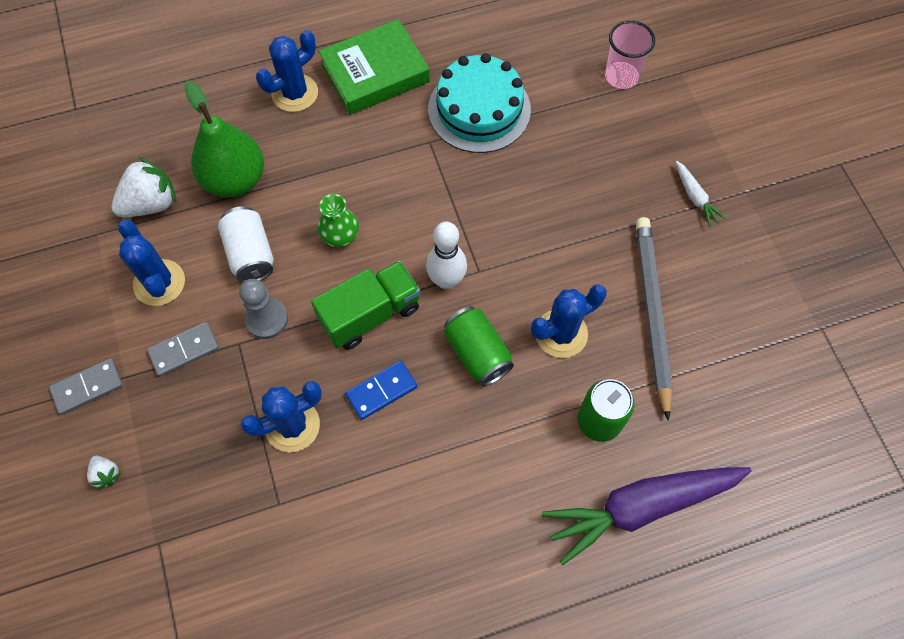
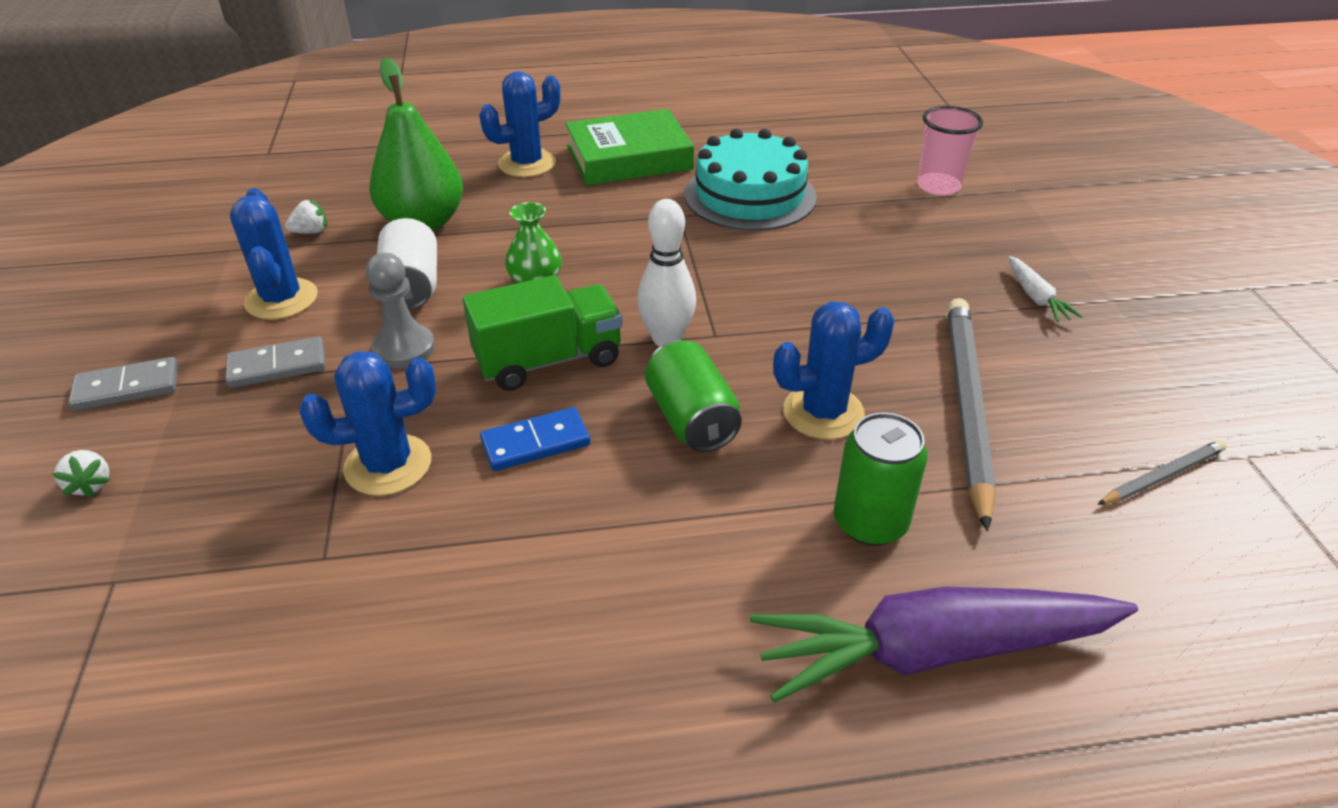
camera: 10 degrees right, 25 degrees down
(151, 204) = (311, 231): white strawberry -> white strawberry, size x0.49
(771, 354) = (1162, 476): none -> grey pencil

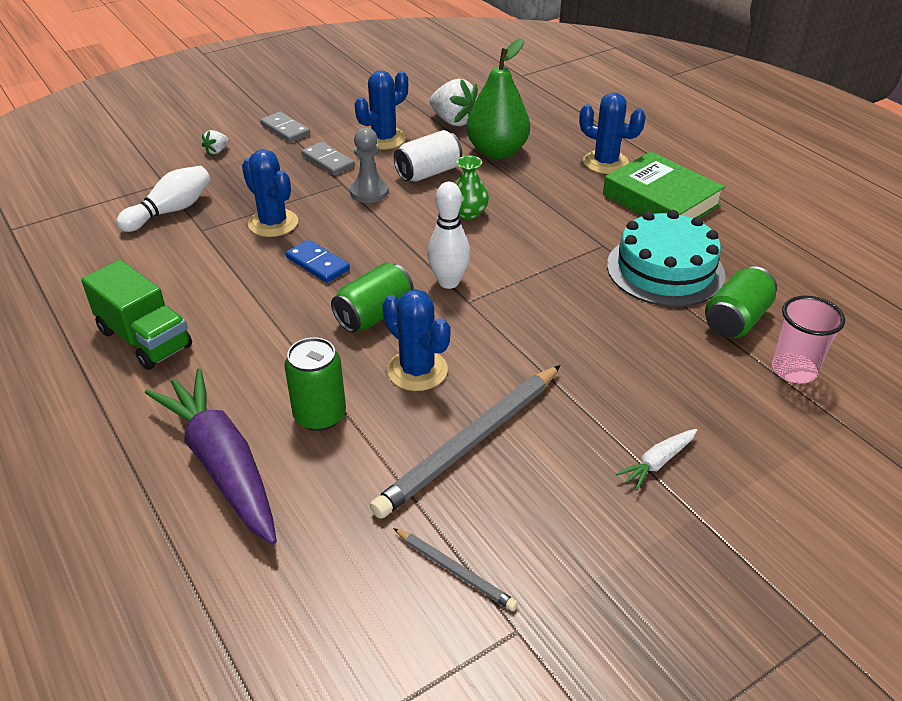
camera: 65 degrees right, 0 degrees up
(222, 588) = (171, 211): none -> white bowling pin
(311, 231) = (454, 121): white strawberry -> white strawberry, size x2.03
(548, 360) = (394, 244): green truck -> green truck (145, 339)
(853, 187) = (736, 320): none -> green can
(967, 407) = (470, 442): grey pencil -> grey pencil turned 150 degrees clockwise

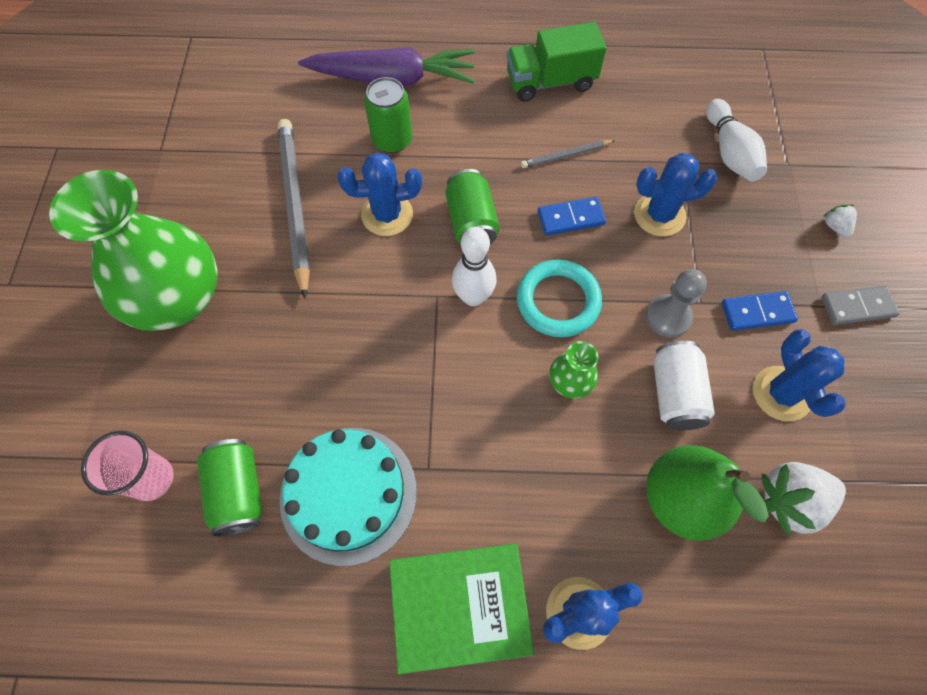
camera: 125 degrees right, 25 degrees up
(328, 161) = (757, 313): grey domino -> blue domino
(407, 241) = (558, 301): none -> turquoise ring
(454, 571) = (218, 143): grey pencil -> grey pencil (566, 155)
(657, 463) = (178, 298): white carrot -> green vase

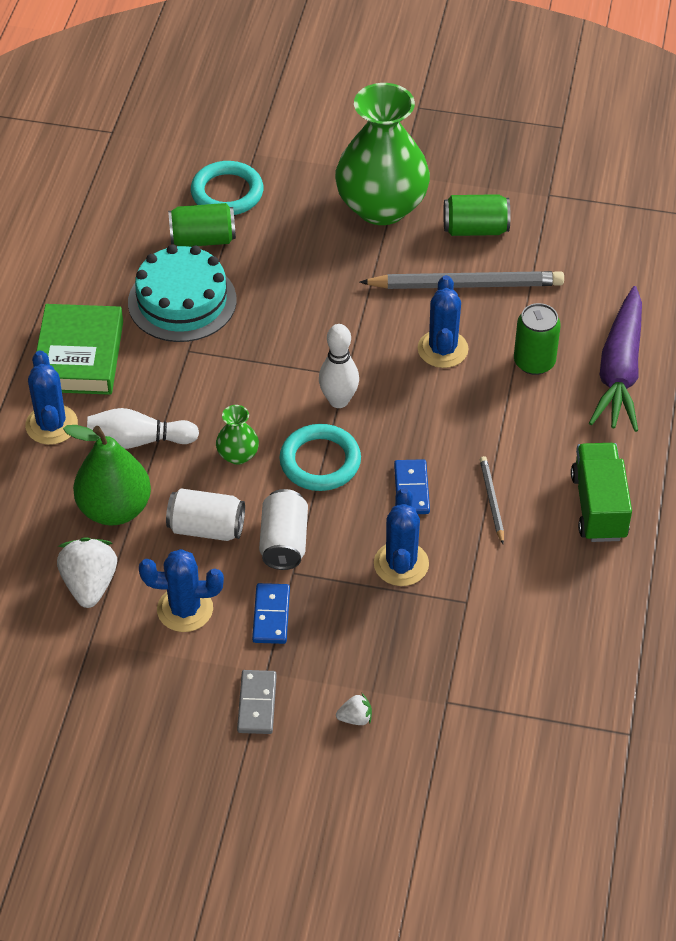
camera: 100 degrees right, 15 degrees down
(152, 478) = (227, 193): pink cup -> turquoise ring
(471, 222) = (422, 411): green can -> green can (475, 229)
(668, 317) = (284, 542): grey pawn -> white can
(729, 152) = (472, 649): white bowling pin -> white bowling pin (138, 441)

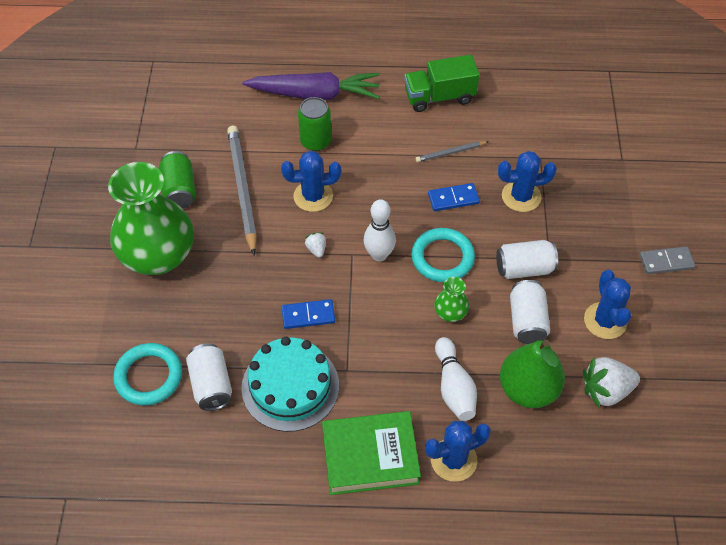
camera: 100 degrees left, 5 degrees up
(203, 239) = (211, 385): green can -> white can
(271, 615) = (591, 266): blue domino -> blue domino (308, 315)
(355, 718) = (654, 205): white strawberry -> white strawberry (316, 249)

